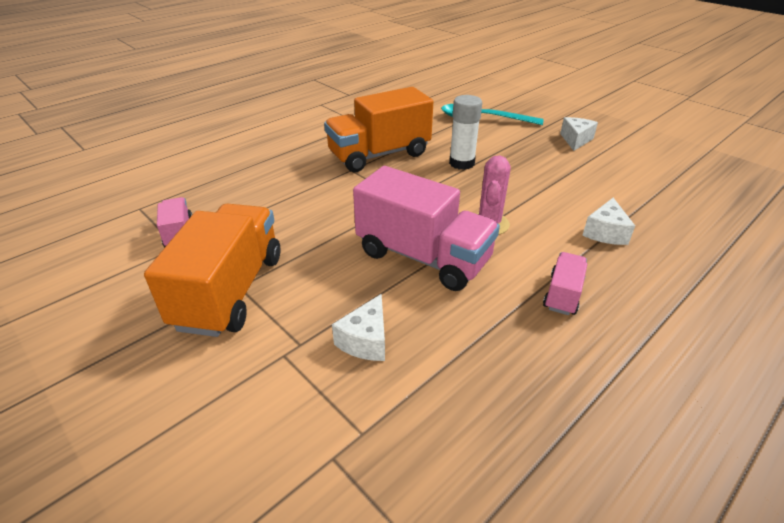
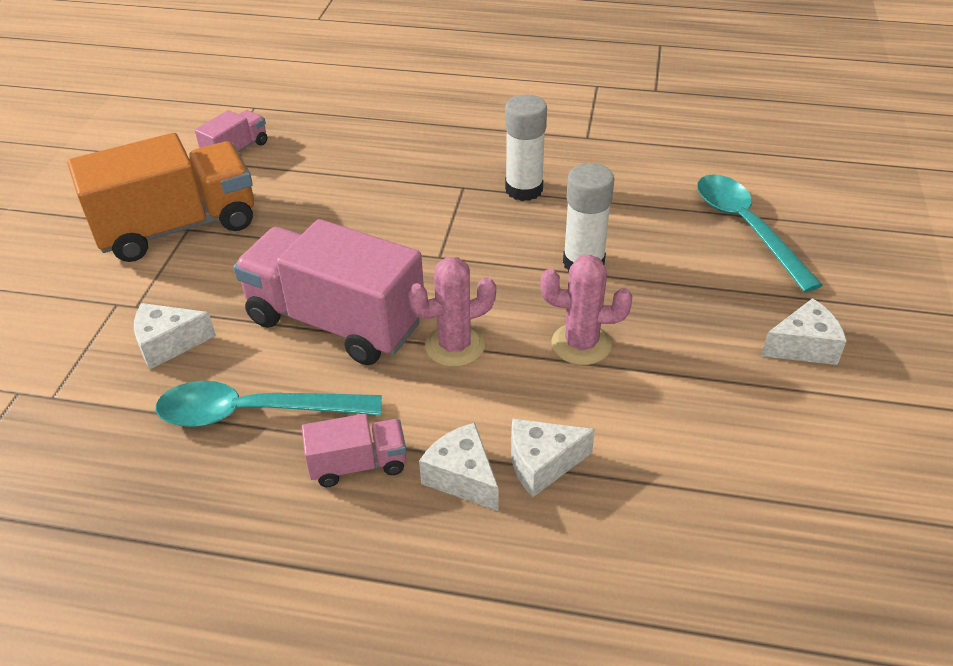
camera: 55 degrees right, 5 degrees up
(379, 155) = (524, 189): orange truck -> white glue stick
(423, 257) = (335, 322): pink truck -> pink truck turned 120 degrees clockwise
(480, 322) = (254, 412): none -> turquoise spoon
(524, 188) = (581, 344): none -> pink cactus
(599, 261) = (462, 477): none -> white cheese

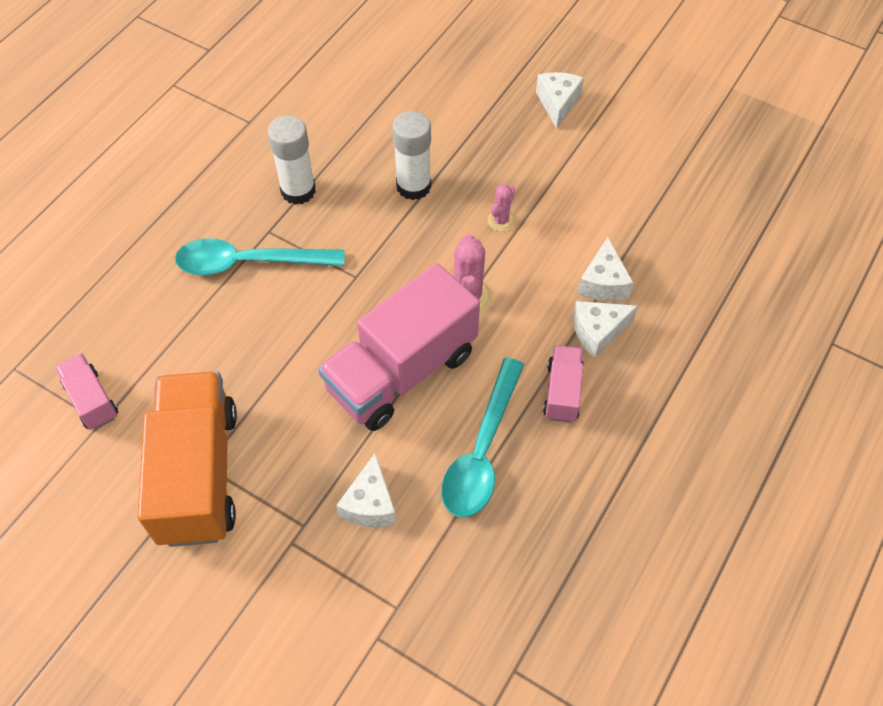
camera: 70 degrees left, 15 degrees up
(581, 344) = (501, 221): pink cactus -> pink cactus, size x0.60
(746, 228) = (425, 76): turquoise spoon -> turquoise spoon (249, 263)

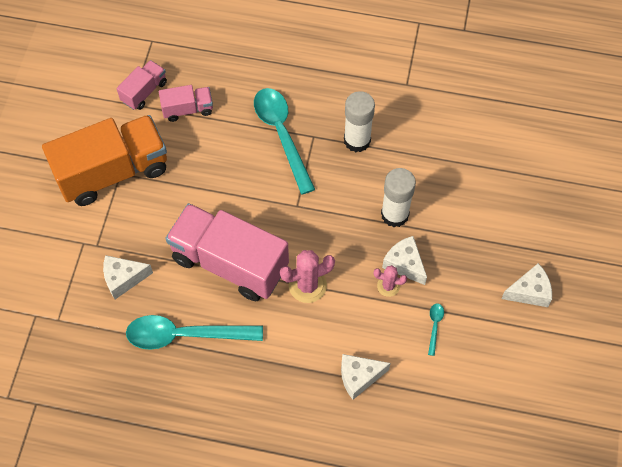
camera: 70 degrees right, 5 degrees up
(562, 392) = (250, 375): pink truck -> pink truck (188, 109)
(566, 195) = (434, 326): none -> turquoise spoon
(597, 332) = (312, 385): white cheese -> white cheese (404, 264)

